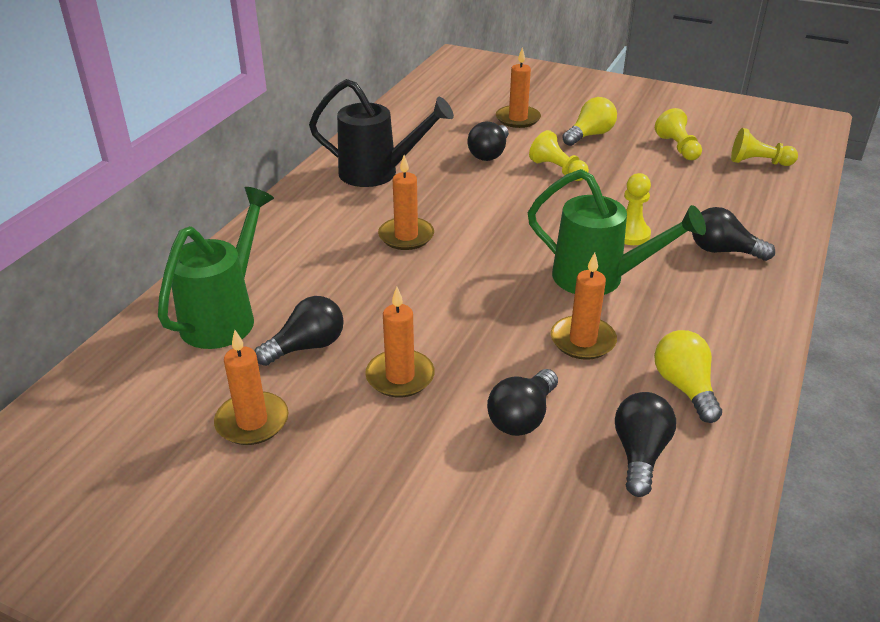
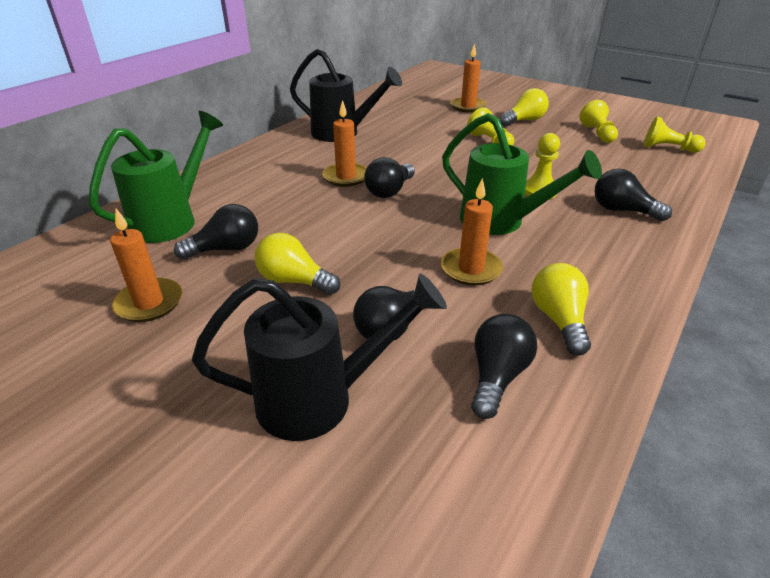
camera: 10 degrees right, 0 degrees up
(400, 376) = (294, 281): orange candle -> yellow light bulb
(479, 500) = (321, 399): none -> black watering can
(489, 154) = (437, 127): black light bulb -> black light bulb (389, 191)

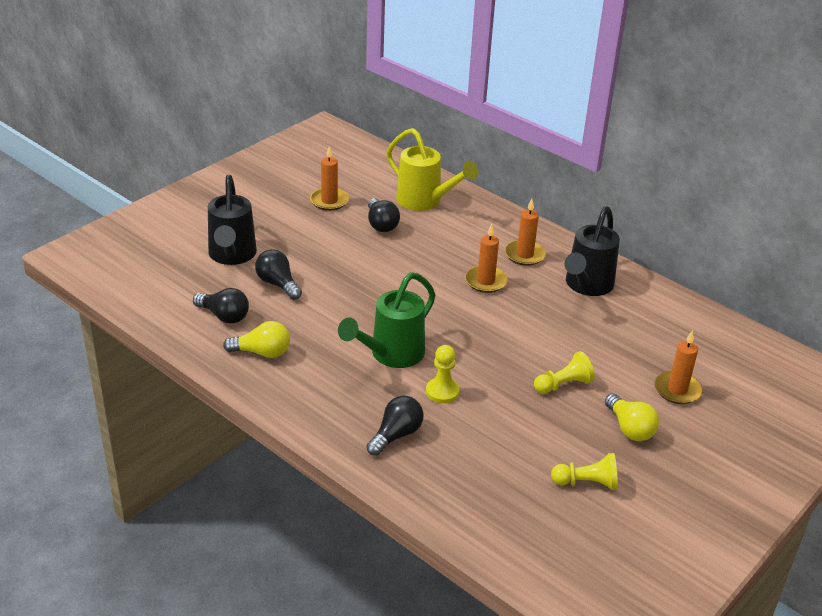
camera: 95 degrees right, 0 degrees up
(173, 220) = (425, 202): green watering can -> yellow watering can
(294, 281) = (336, 250): yellow light bulb -> none
(389, 191) = (455, 302): black light bulb -> none
(471, 269) = (329, 326): orange candle -> orange candle (524, 255)
(668, 148) = (538, 532): yellow pawn -> none

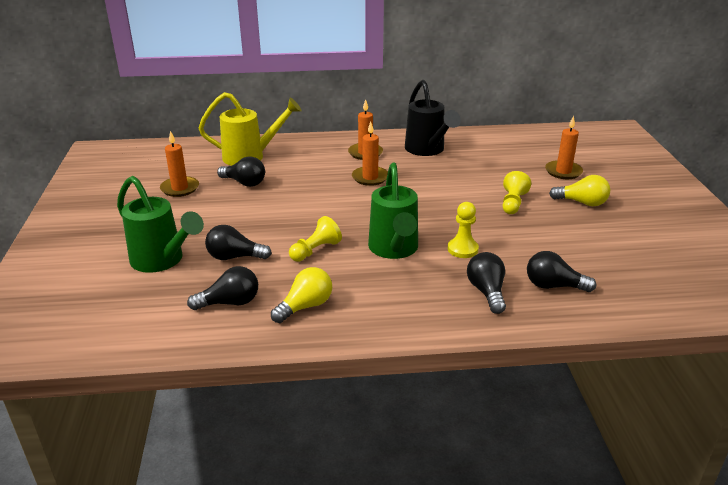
camera: 45 degrees left, 5 degrees down
(231, 256) = (162, 261): black watering can -> green watering can
(454, 470) = (553, 286): none -> black light bulb
(587, 483) = (620, 242): yellow pawn -> yellow pawn (315, 250)

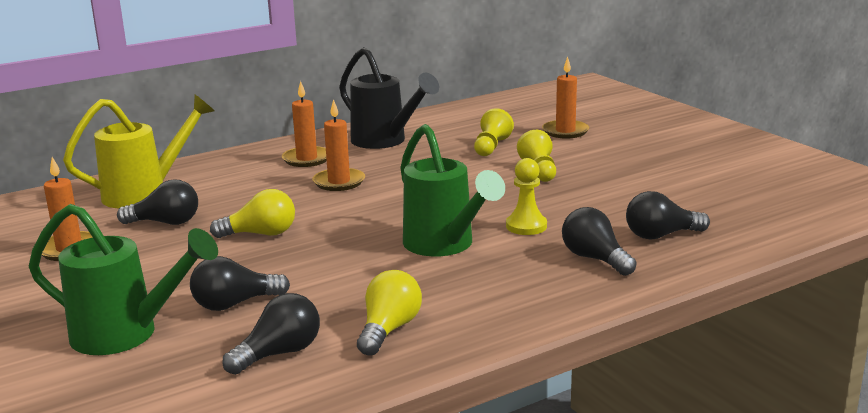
camera: 25 degrees left, 10 degrees down
(315, 250) = (342, 270): yellow pawn -> yellow pawn (491, 147)
(582, 202) = (614, 155): yellow light bulb -> yellow light bulb (260, 234)

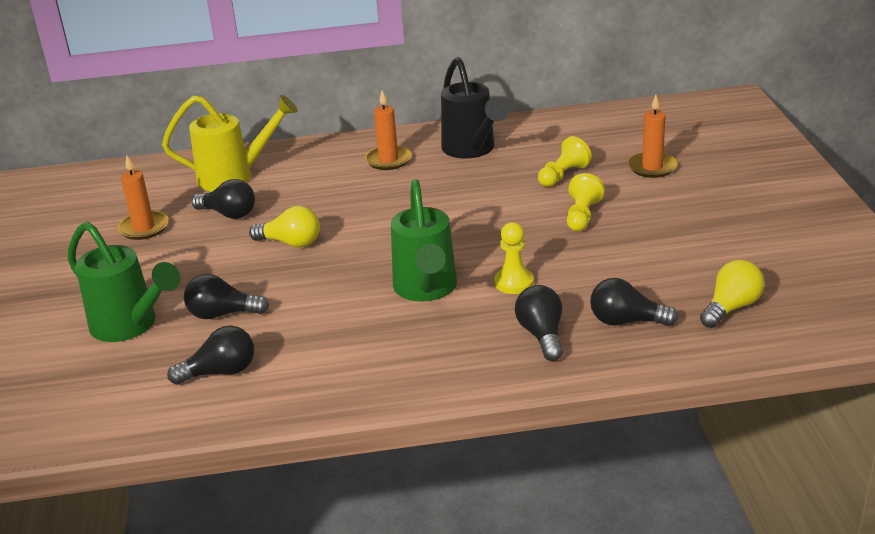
camera: 25 degrees right, 10 degrees up
(339, 182) = (395, 194): orange candle -> none
(389, 330) = (315, 370): yellow light bulb -> yellow light bulb (731, 307)

